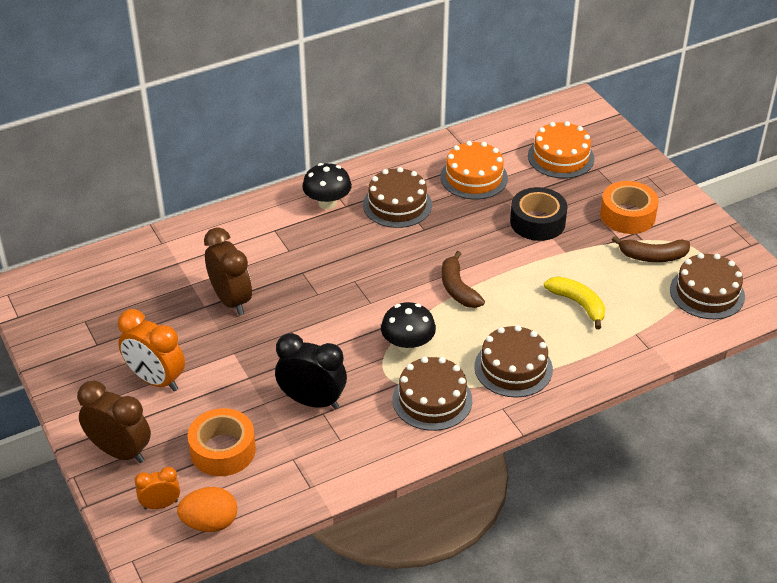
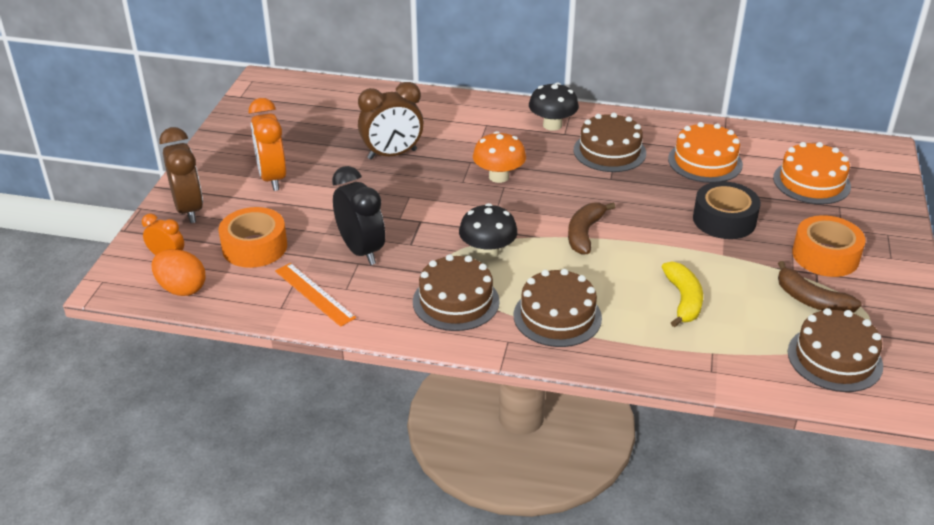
camera: 40 degrees right, 5 degrees down
(231, 300) = (392, 154): brown clock -> brown clock turned 60 degrees clockwise
(322, 460) = (314, 294): none -> orange ruler
(340, 274) = (498, 176): none -> orange mushroom

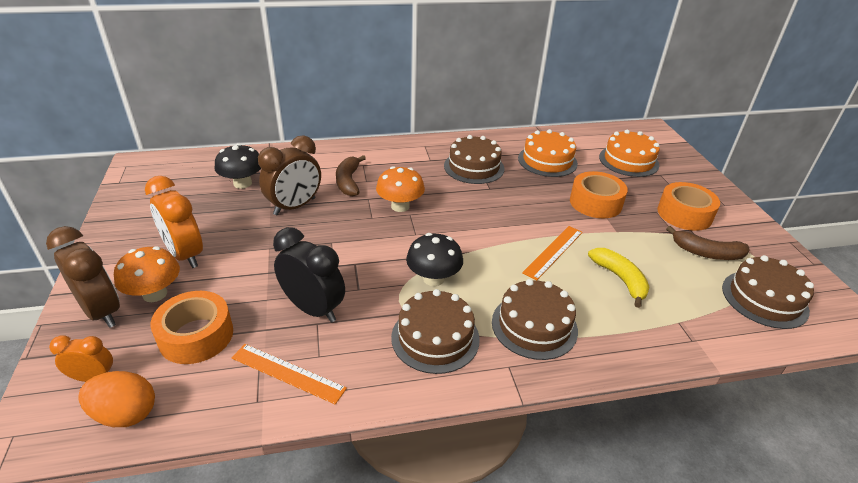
camera: 25 degrees left, 0 degrees up
(235, 205) = (155, 294): none -> orange mushroom
(552, 125) = (416, 155): black mushroom -> black mushroom (242, 183)
(584, 234) = (502, 240): brown banana -> brown banana (348, 182)
(631, 257) = (553, 252): none -> orange ruler
(724, 220) = (595, 203): black tape -> orange tape

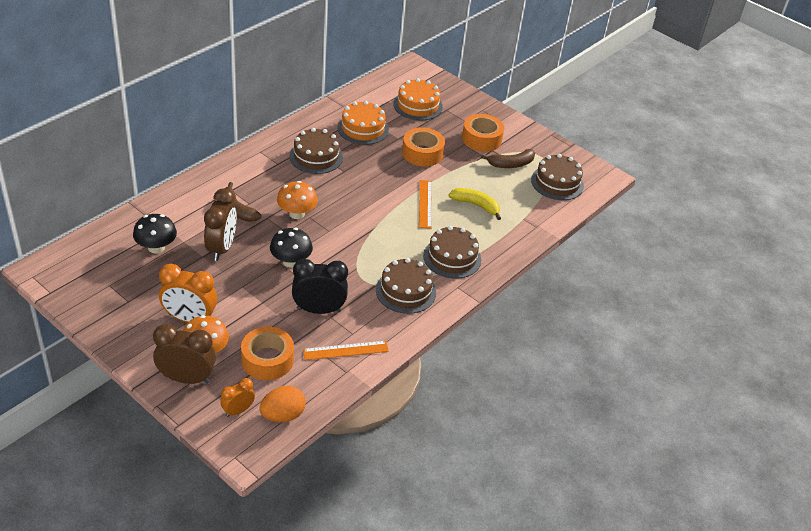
camera: 40 degrees left, 5 degrees up
(433, 278) = (370, 256): black mushroom -> black mushroom (291, 261)

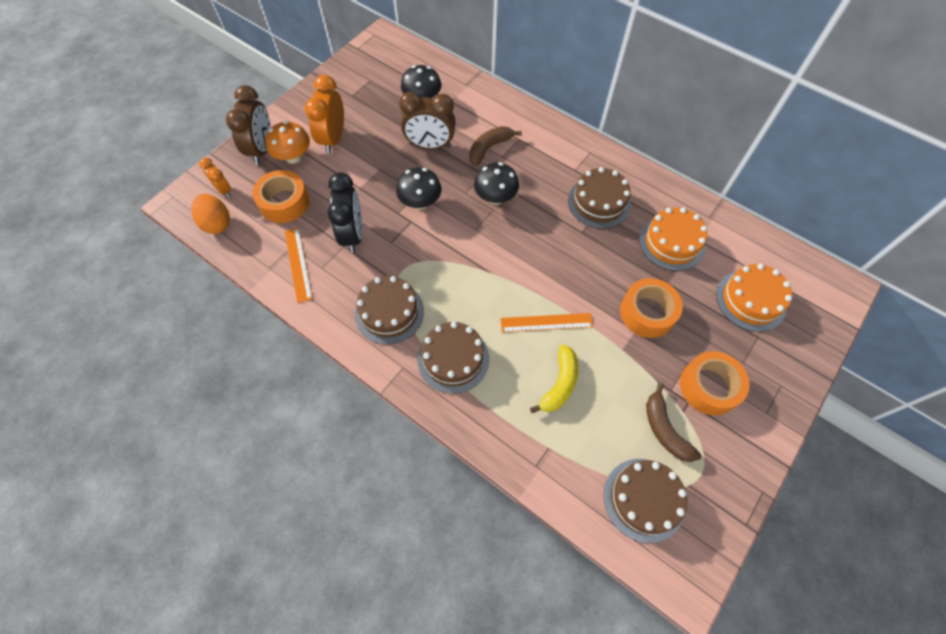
camera: 90 degrees right, 20 degrees up
(296, 214) = (495, 197): orange mushroom -> black mushroom

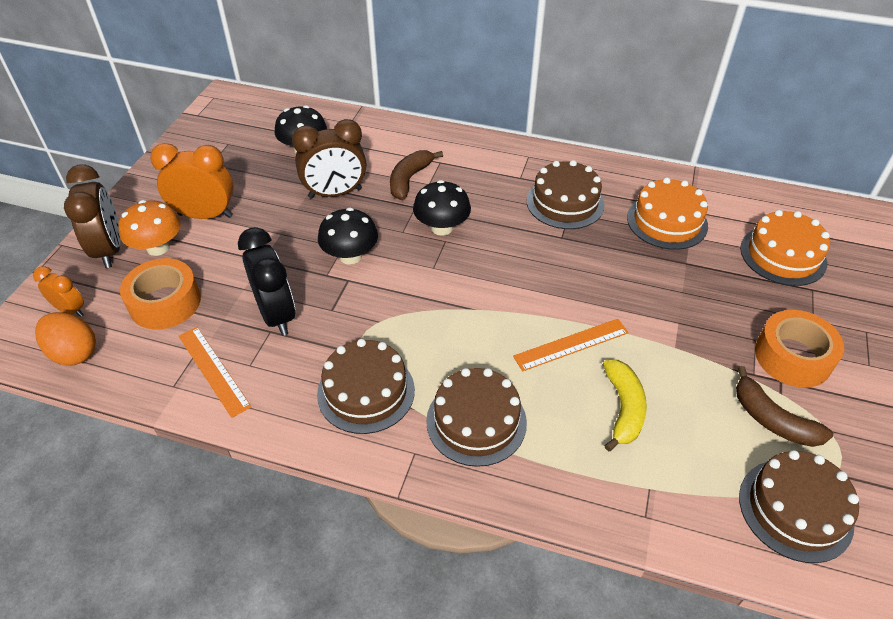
camera: 20 degrees left, 15 degrees down
(333, 139) = (205, 215): orange clock -> orange clock turned 105 degrees clockwise
(647, 313) = (681, 300): orange tape -> none

